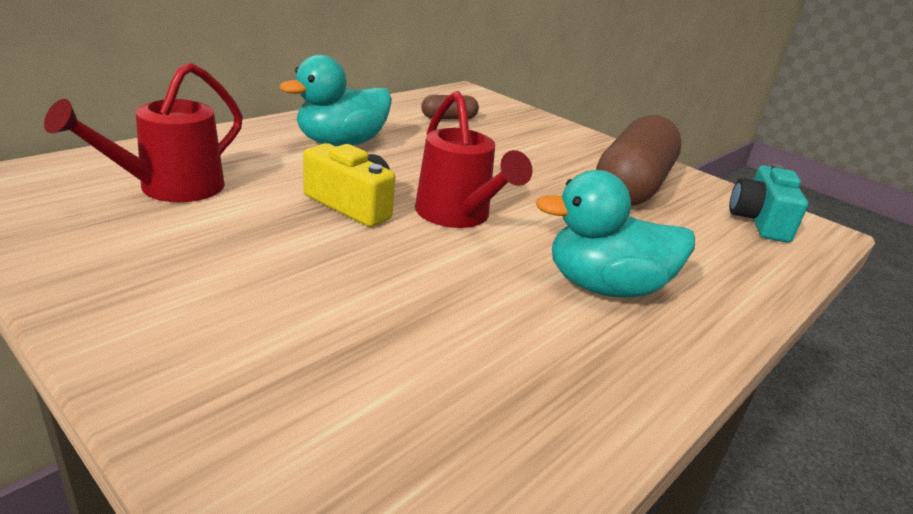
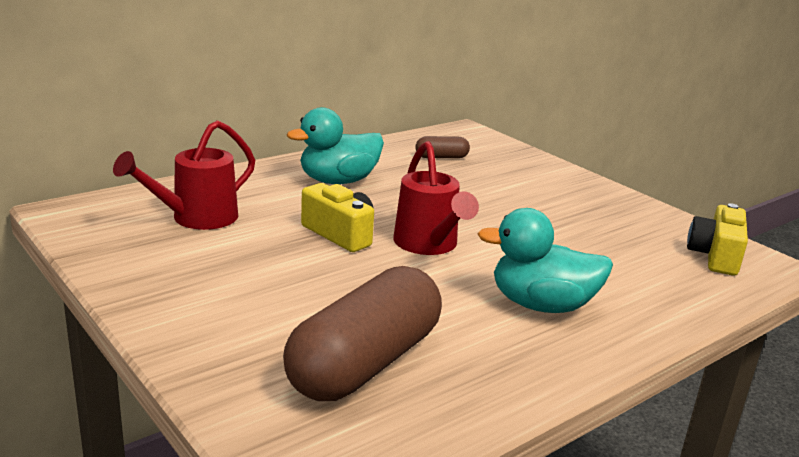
camera: 10 degrees right, 5 degrees down
(632, 186) = (601, 222): brown capsule -> brown capsule (365, 363)
(759, 221) = (715, 256): turquoise camera -> yellow camera

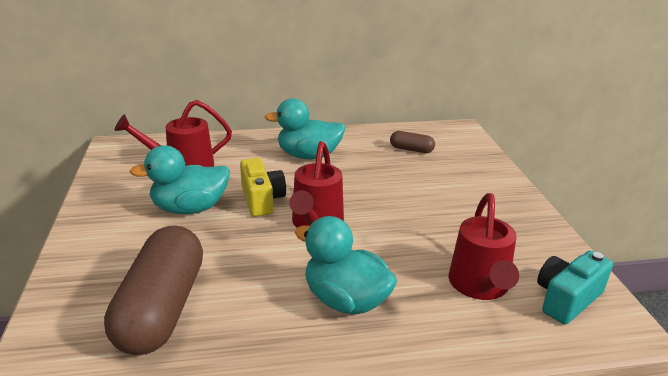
camera: 30 degrees right, 5 degrees up
(266, 260) = (190, 208): none -> turquoise duck
(365, 363) = (162, 308): brown capsule -> brown capsule turned 60 degrees counterclockwise
(640, 264) = (479, 286): none -> red watering can
(715, 256) = (567, 299): yellow camera -> turquoise camera

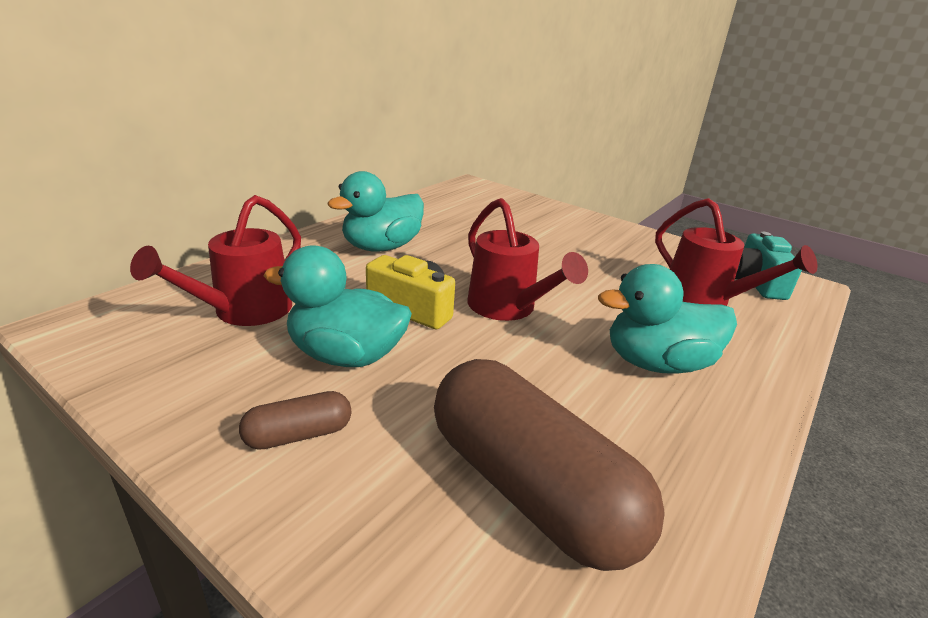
camera: 45 degrees left, 0 degrees up
(190, 208) = (346, 355): turquoise duck -> turquoise duck turned 75 degrees clockwise
(411, 150) = (465, 212): brown capsule -> brown capsule (298, 435)

